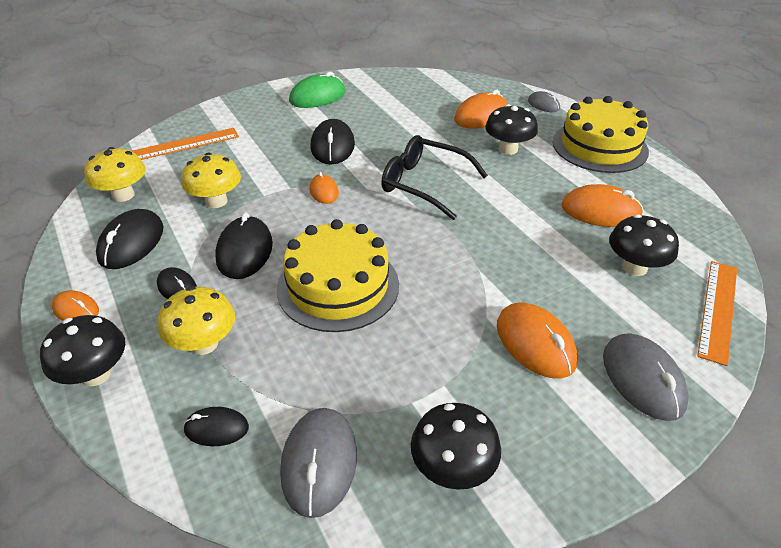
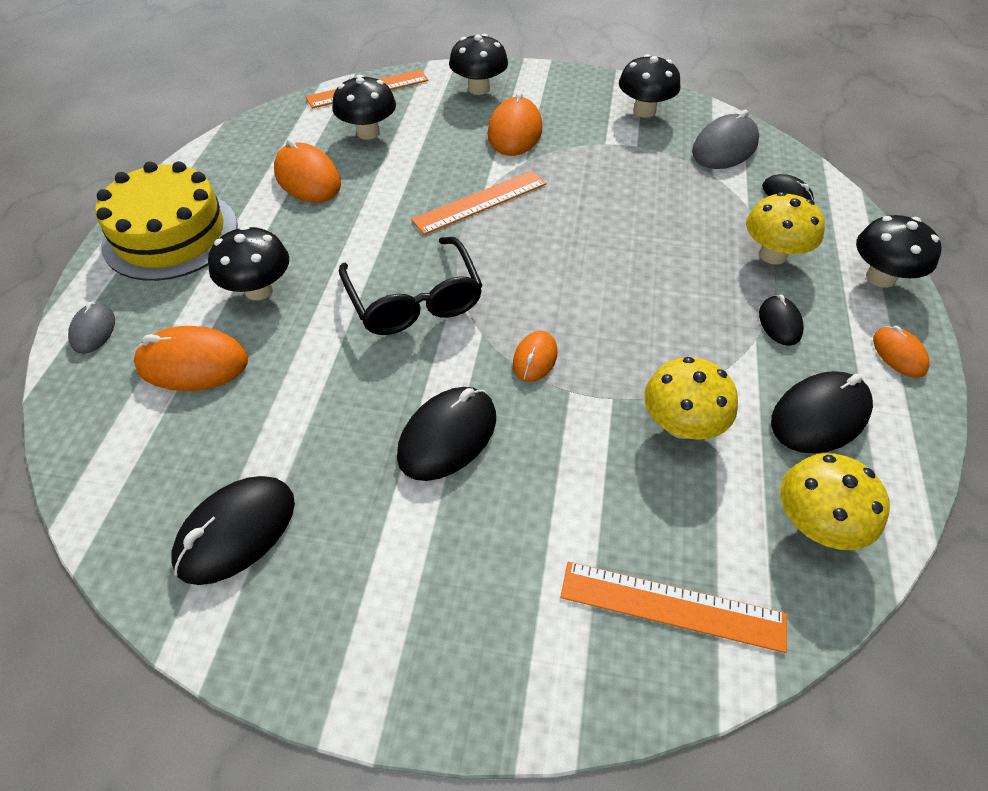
camera: 140 degrees left, 10 degrees up
(245, 251) = (686, 327): black mouse -> black mouse (236, 531)
(317, 96) = (340, 600): green mouse -> none
(338, 286) = (619, 242): yellow cake -> none
(470, 260) = (480, 202): none -> orange ruler
(642, 379) = (479, 89): grey mouse -> black mushroom

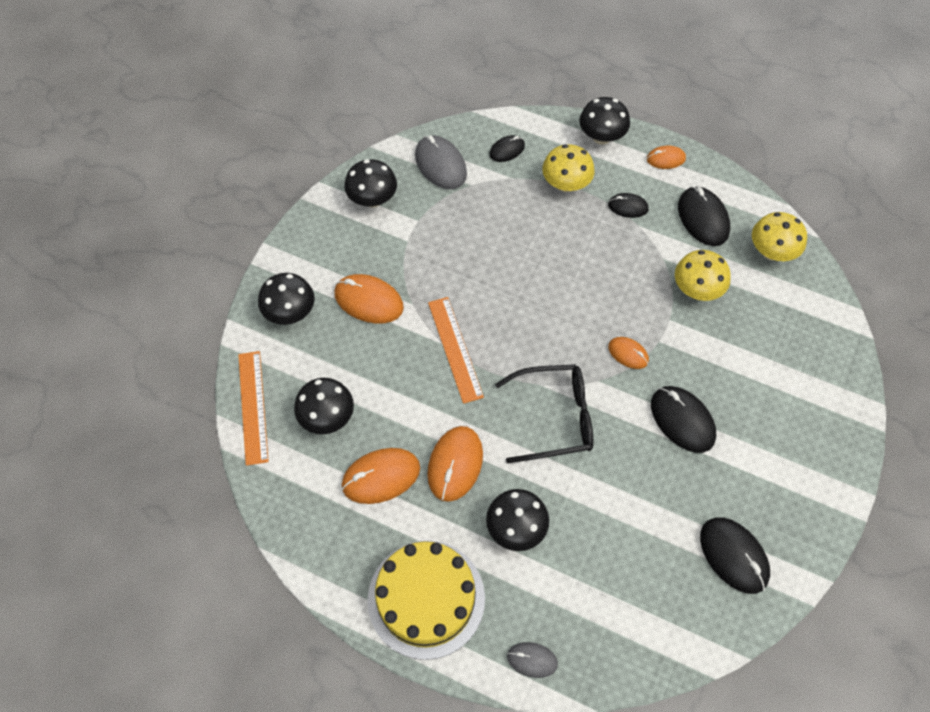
camera: 75 degrees left, 10 degrees up
(193, 363) = (585, 581): orange mouse -> orange mouse (455, 464)
(672, 606) = (809, 335): orange ruler -> none

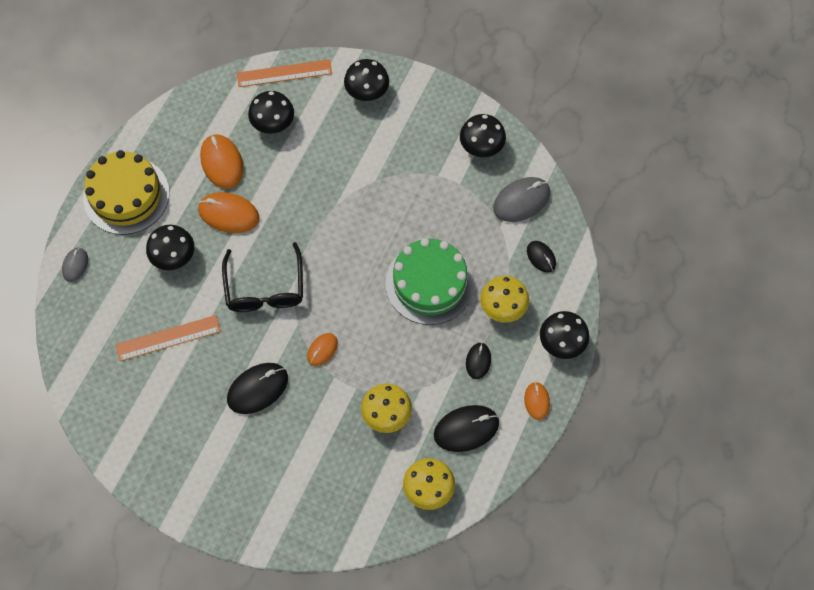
camera: 90 degrees right, 5 degrees up
(369, 301) = (377, 148): orange mouse -> none
(455, 349) = (330, 213): orange ruler -> orange ruler (168, 338)
(541, 249) = (429, 283): none -> green cake
(733, 556) = (138, 416): black mouse -> none

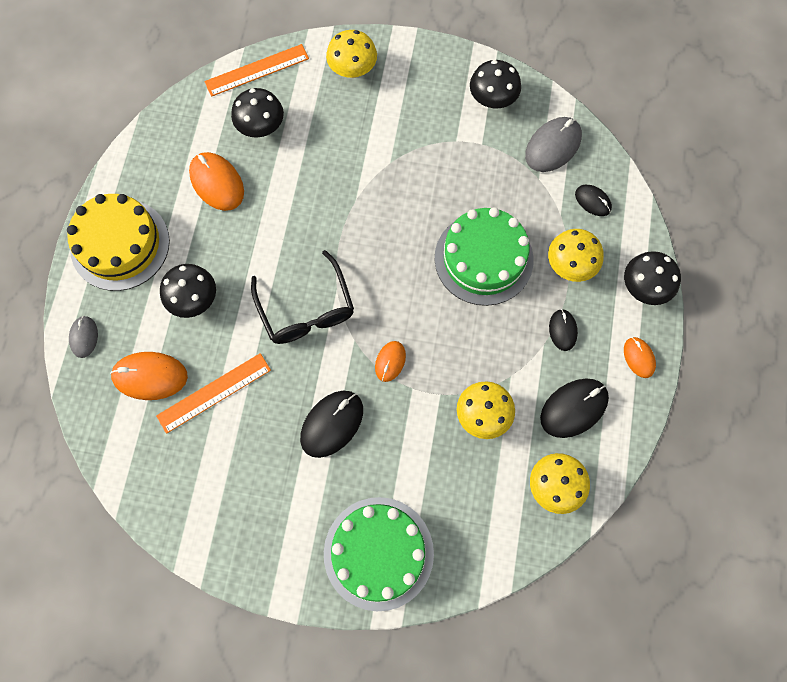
camera: 15 degrees left, 5 degrees up
(229, 214) = (241, 237): orange mouse -> orange mouse (150, 376)
(264, 504) = (378, 553): none -> green cake
(367, 92) = (352, 70): black mushroom -> yellow mushroom

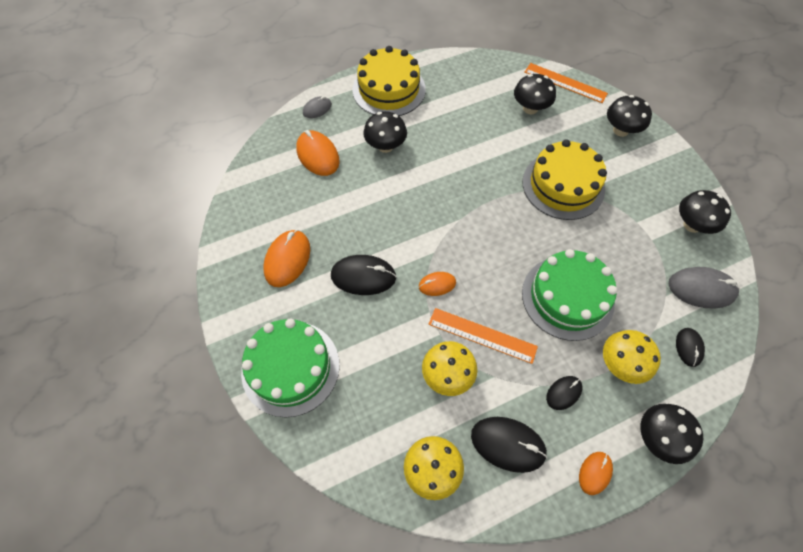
camera: 55 degrees right, 10 degrees down
(214, 392) = (333, 195): orange ruler -> orange ruler (482, 335)
(217, 183) = (472, 110): orange mouse -> orange mouse (287, 259)
(306, 309) = (431, 210): black glasses -> none
(352, 70) = (621, 130): yellow mushroom -> black mushroom
(372, 170) = (563, 185): none -> yellow cake

